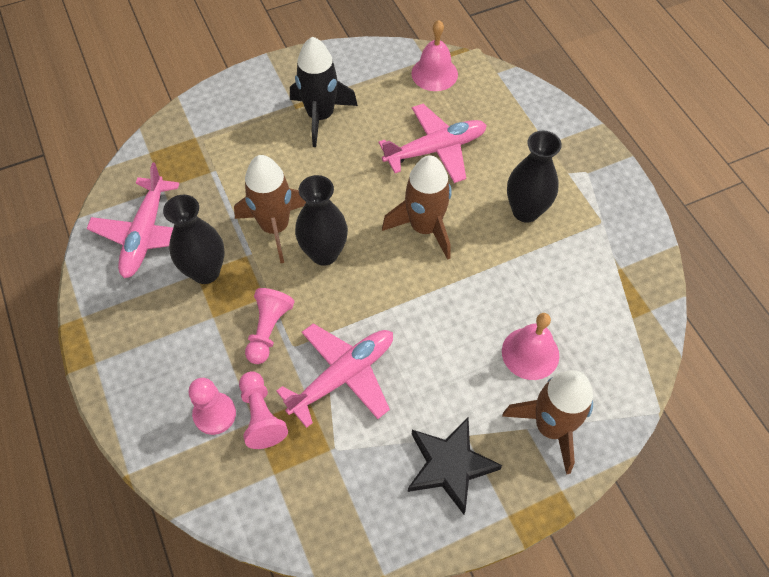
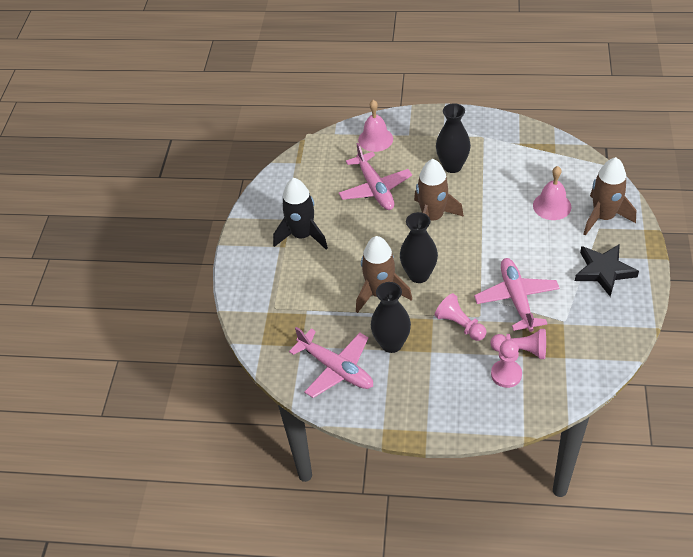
camera: 55 degrees left, 10 degrees down
(434, 73) = (311, 163): pink bell -> pink bell (375, 139)
(435, 150) = (375, 188): pink plane -> pink plane turned 150 degrees clockwise

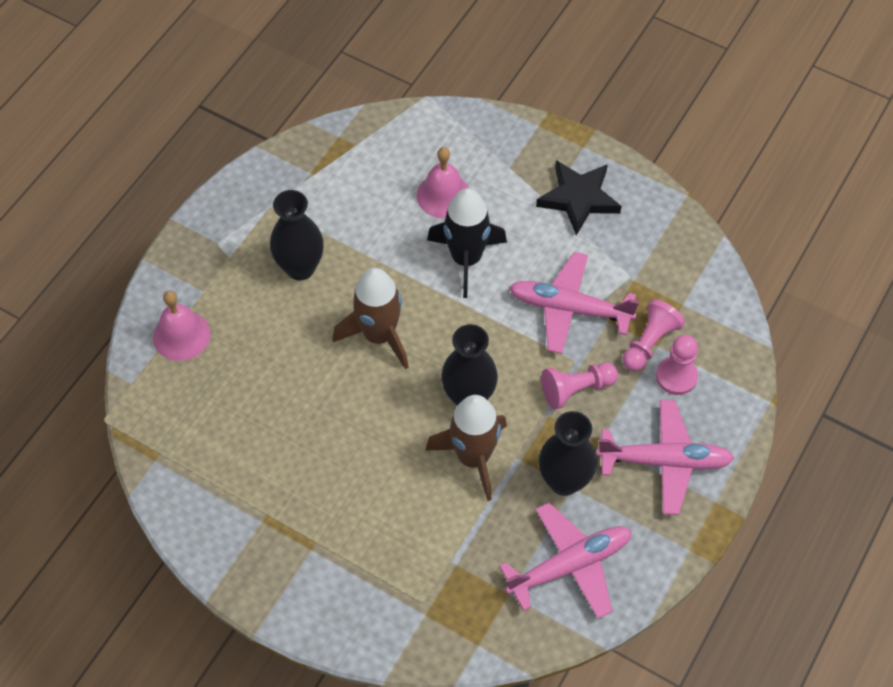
camera: 70 degrees left, 10 degrees up
(302, 235) = (309, 511): black rocket -> black rocket (466, 259)
(375, 188) = (279, 379): pink plane -> pink plane (664, 461)
(603, 217) = (495, 154): brown rocket -> none

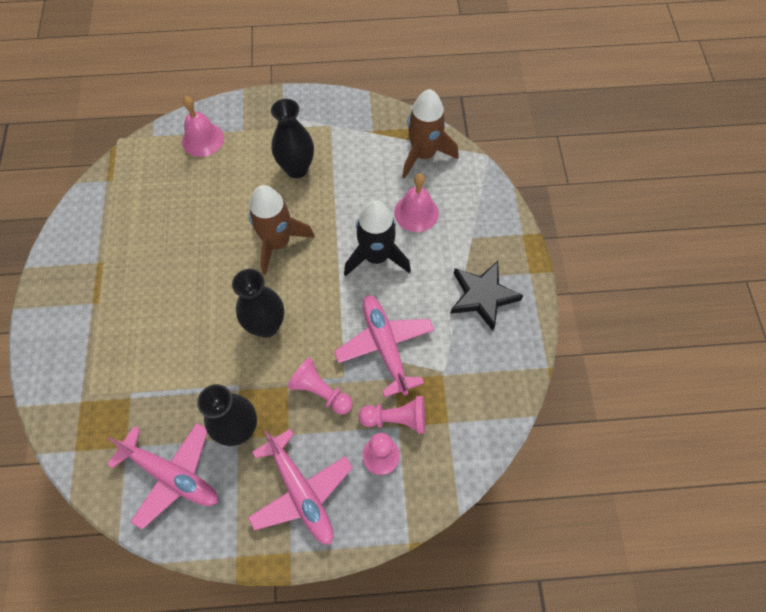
camera: 55 degrees right, 5 degrees up
(473, 457) = (221, 357): brown rocket -> brown rocket (423, 154)

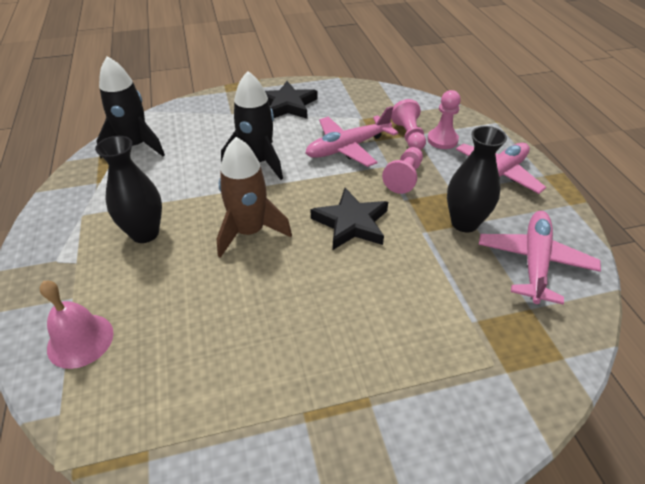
camera: 100 degrees left, 20 degrees down
(266, 325) = (351, 223): black vase -> black star
(416, 213) = (206, 144): pink bell -> none
(423, 154) = (135, 146): brown rocket -> black rocket

